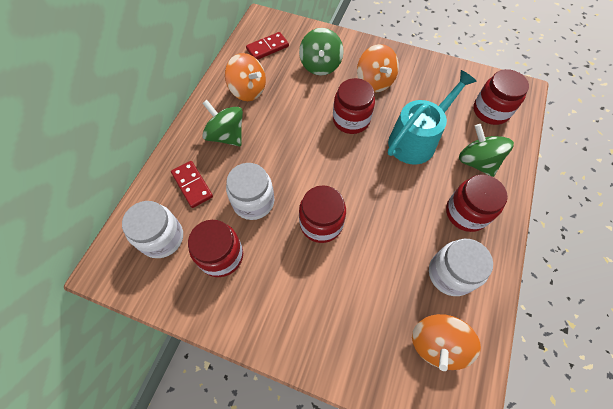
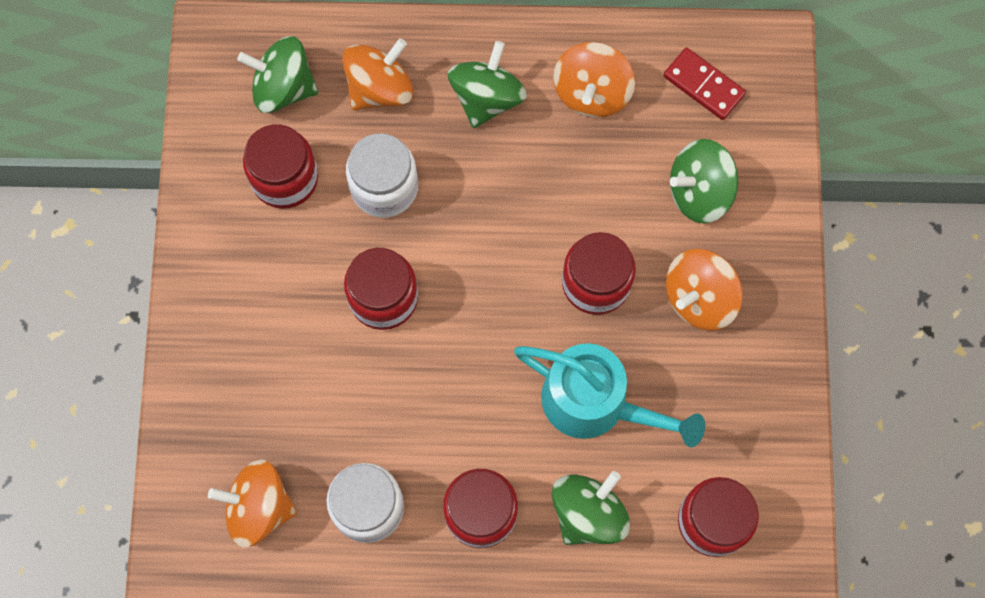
camera: 70 degrees right, 10 degrees up
(162, 238) = (283, 88): white jar -> green spinning top
(192, 185) = (379, 88): red domino -> orange spinning top

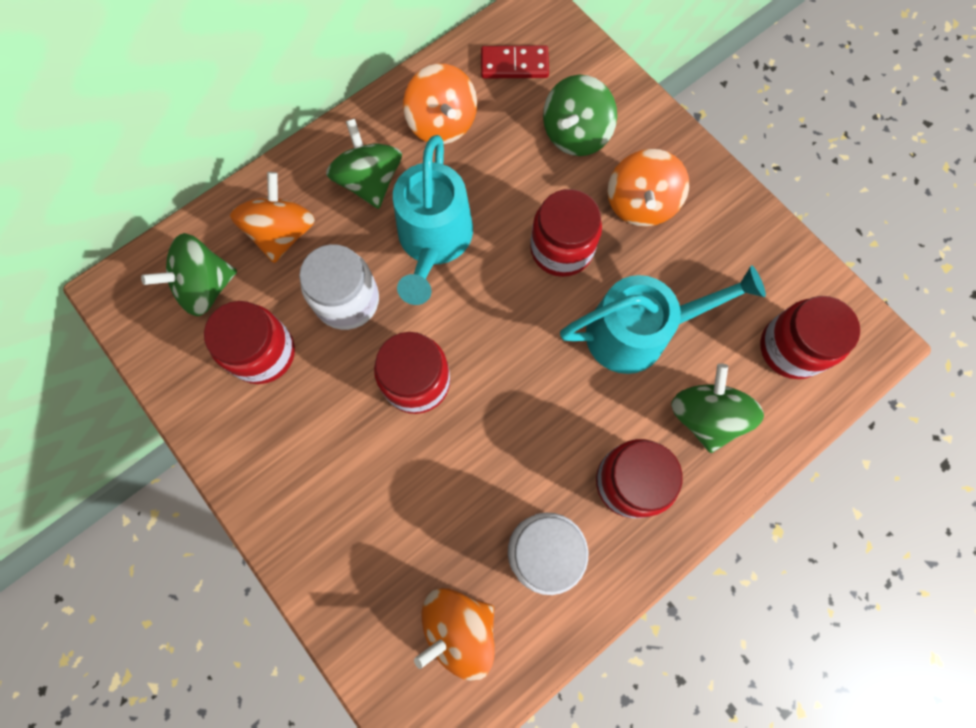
camera: 40 degrees left, 0 degrees up
(495, 192) = (434, 241): none -> turquoise watering can

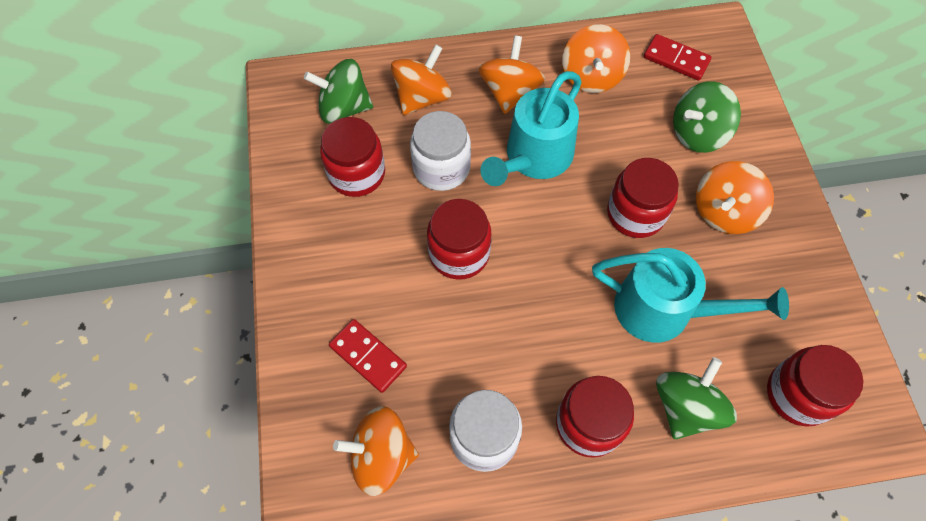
camera: 30 degrees right, 10 degrees down
(370, 181) = (509, 92): green spinning top -> orange spinning top
(388, 538) = (368, 356): none -> red domino

